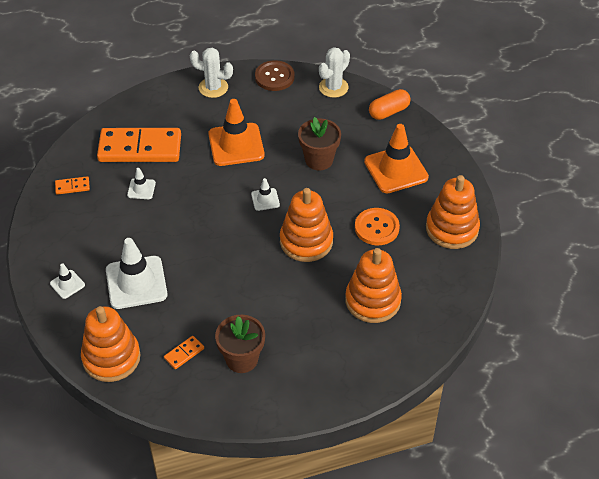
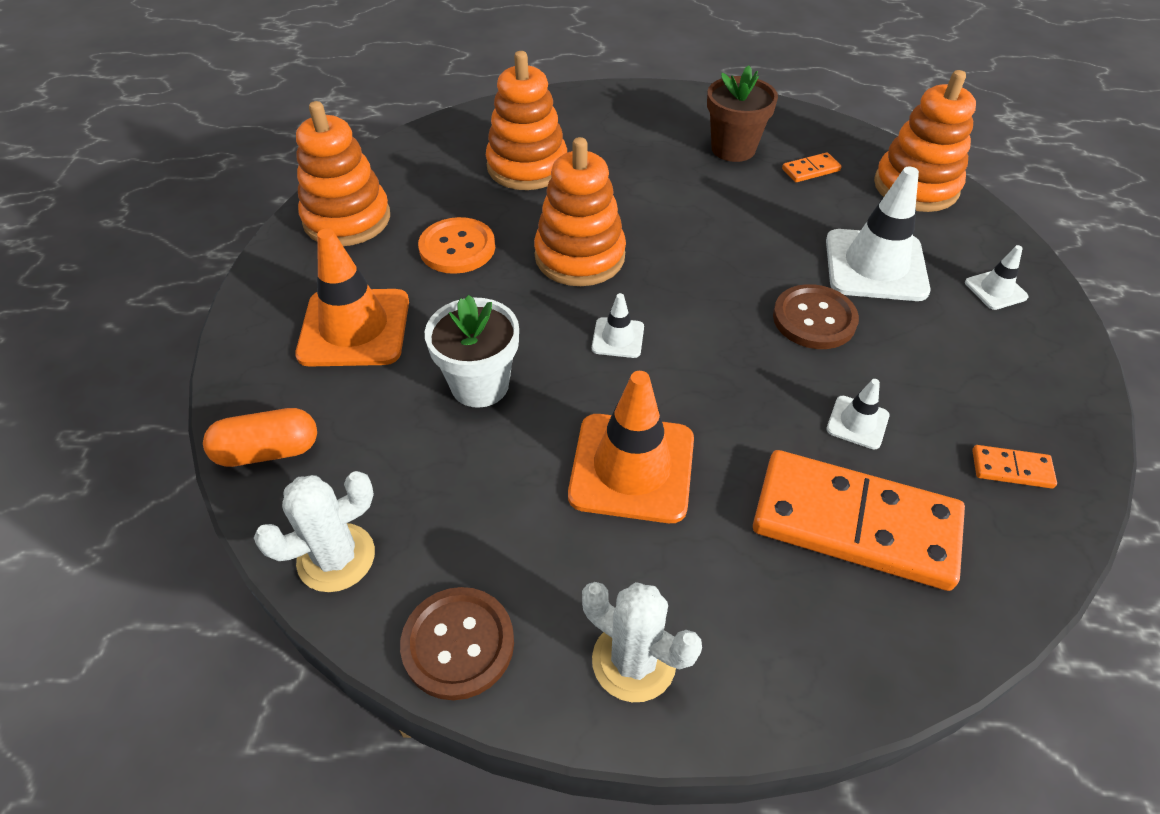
camera: 160 degrees left, 0 degrees up
(167, 237) = (814, 319): none -> brown button
(319, 160) = (480, 385): brown flower pot -> white flower pot

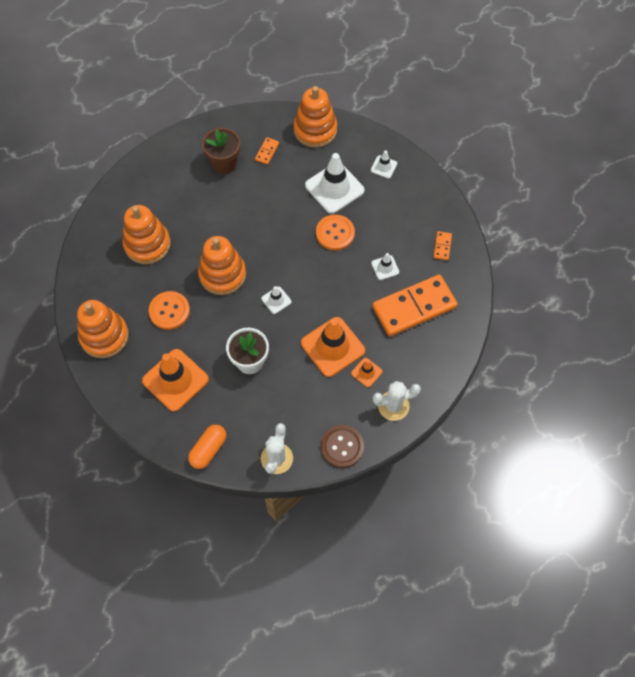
camera: 45 degrees left, 15 degrees up
(646, 556) = (366, 372): none -> orange traffic cone
(814, 319) = (335, 233): brown button -> orange button
(1011, 469) = (442, 246): orange domino -> orange domino turned 45 degrees counterclockwise

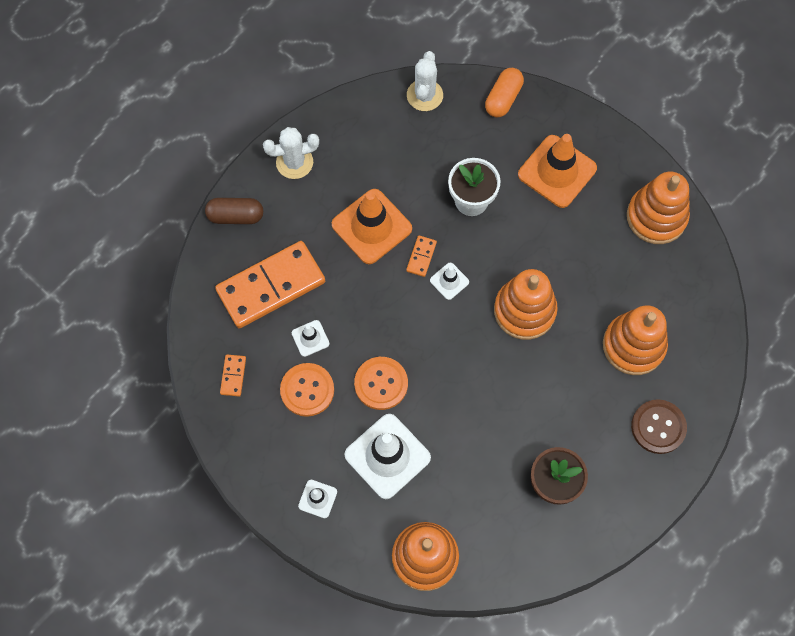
camera: 175 degrees right, 5 degrees up
(169, 311) = (583, 255): orange button -> orange button (307, 390)
(267, 152) = (493, 511): orange domino -> orange domino (421, 257)
(342, 447) = (352, 113): brown button -> brown button (658, 427)
(366, 372) = (328, 199): orange traffic cone -> none
(442, 364) = (235, 216): none -> brown capsule

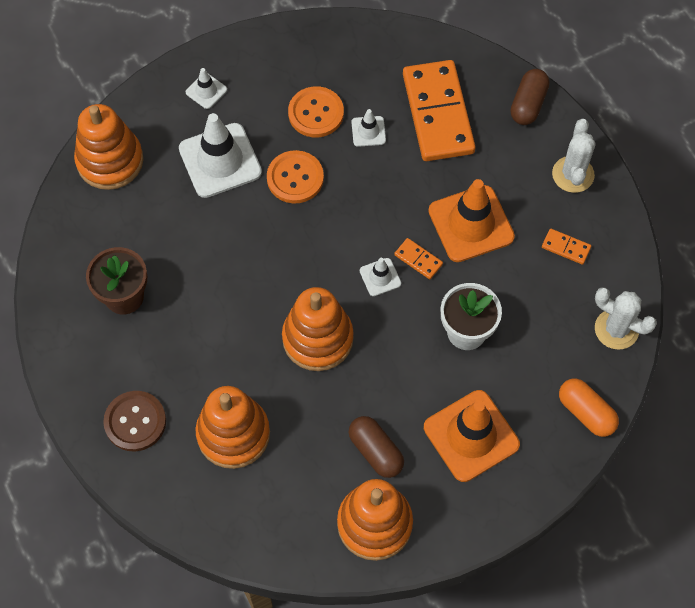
camera: 110 degrees right, 5 degrees down
(233, 376) = (356, 57): orange domino -> orange domino (566, 247)
(600, 235) = (376, 451): none -> brown capsule

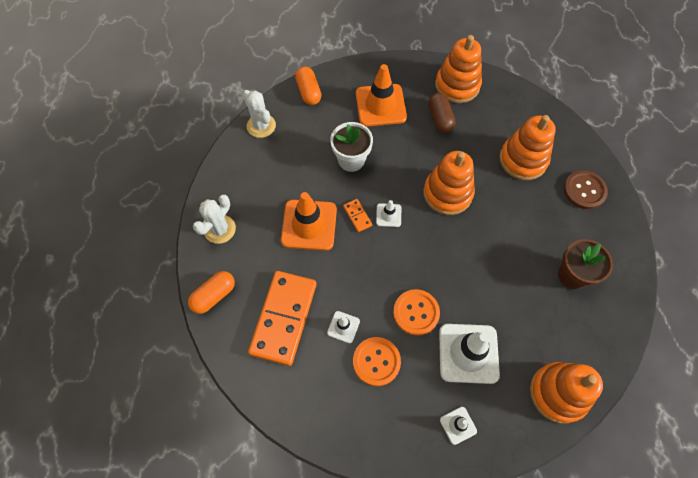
camera: 155 degrees left, 0 degrees up
(528, 104) = (214, 295): brown capsule -> orange capsule
(566, 247) = (258, 184): orange domino -> none

